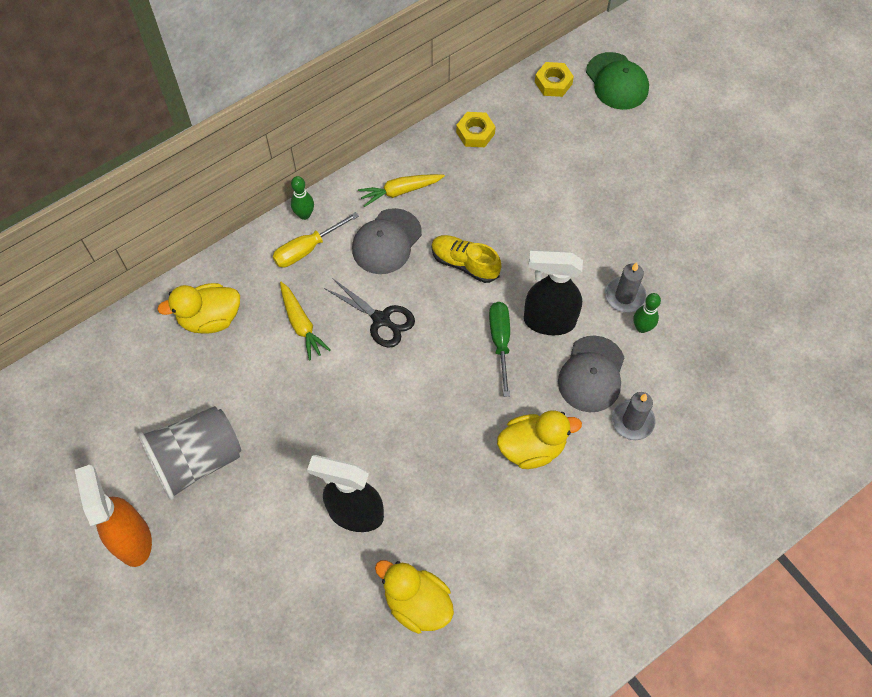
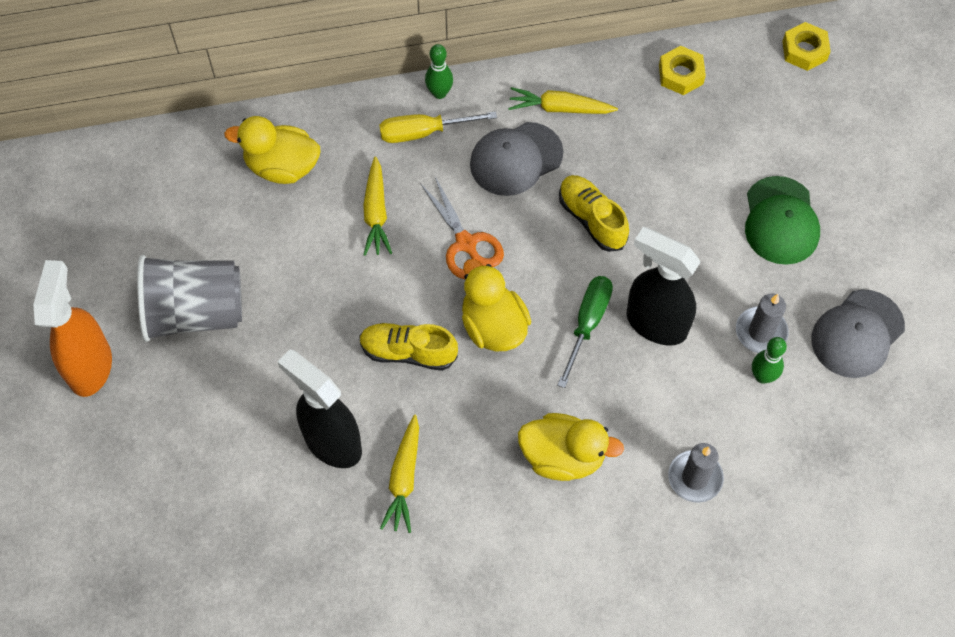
camera: 25 degrees right, 0 degrees up
(379, 419) = (408, 352): none -> yellow shoe
(381, 319) = (466, 243): black scissors -> orange scissors
(417, 603) = (350, 568): yellow duck -> yellow duck (493, 326)
(423, 517) = (404, 479): none -> yellow carrot
(591, 374) = (674, 404): grey cap -> grey cap (857, 334)
(617, 81) = (884, 77): green cap -> green cap (781, 221)

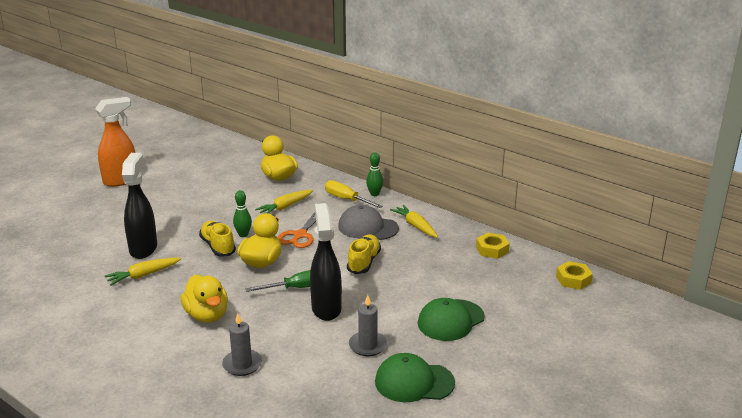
camera: 50 degrees right, 35 degrees down
(195, 313) = (176, 190): grey cup -> none
(762, 376) = (338, 359): green bowling pin -> green bowling pin (243, 235)
(857, 334) = (414, 382): grey cap -> green cap

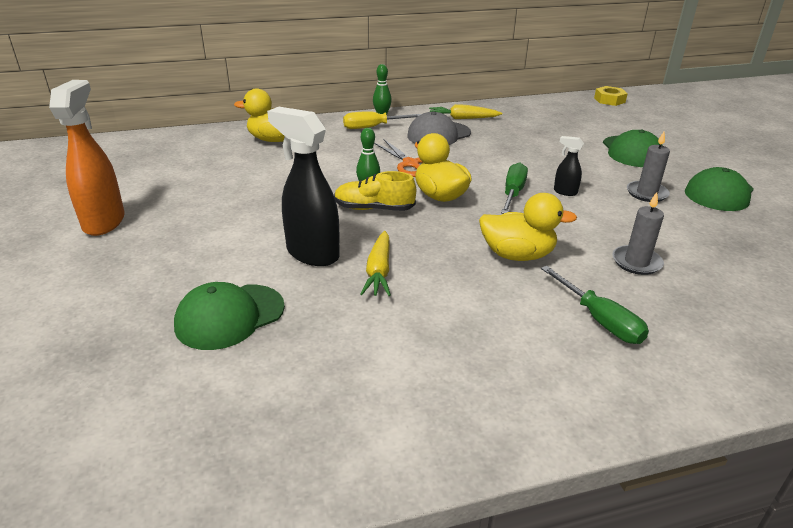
camera: 55 degrees left, 5 degrees up
(64, 252) = (229, 316): none -> green cap
(153, 366) = (599, 320): none -> green screwdriver
(285, 207) = (343, 154): yellow carrot -> none
(326, 308) = (565, 192): black spray bottle -> black spray bottle, size x0.47
(364, 262) = (499, 154): yellow shoe -> none
(492, 249) = (536, 107): yellow nut -> none

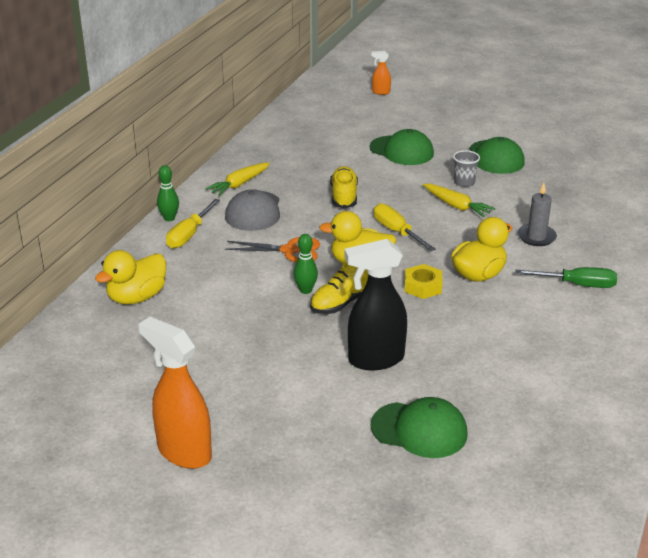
camera: 50 degrees left, 0 degrees up
(229, 316) = (419, 430): green cap -> green cap turned 75 degrees counterclockwise
(379, 271) = (434, 340): yellow carrot -> yellow carrot (456, 206)
(513, 193) = (396, 232): green screwdriver -> yellow screwdriver
(520, 155) = (344, 196): none -> yellow shoe
(565, 192) = (422, 210): black spray bottle -> none
(609, 100) = (306, 105): yellow nut -> yellow nut (423, 286)
(646, 193) = (464, 182): grey candle -> grey cup
(692, 115) = (380, 92): none -> orange spray bottle

